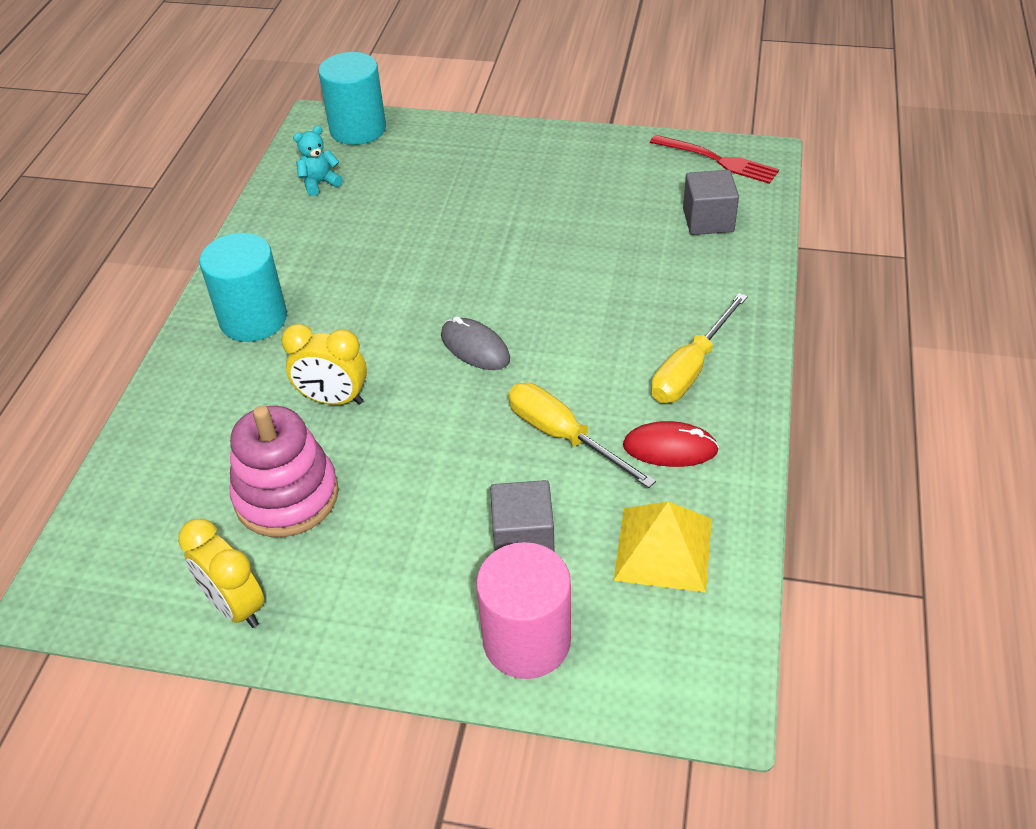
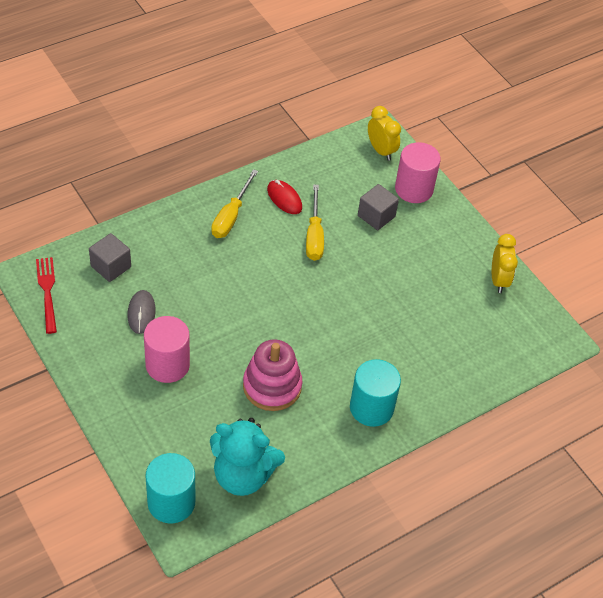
camera: 140 degrees left, 5 degrees up
(286, 496) = (442, 305): pink stacking toy -> pink stacking toy (272, 386)
(319, 183) = (243, 475): turquoise teddy bear -> turquoise teddy bear, size x2.22
(333, 399) = (381, 330): yellow clock -> yellow clock (381, 150)
(475, 347) = (296, 301): grey mouse -> grey mouse (141, 313)
(513, 197) = (167, 365): none -> pink cylinder
(663, 548) = (335, 174): yellow pyramid -> none
(690, 368) = (231, 216): yellow screwdriver -> yellow screwdriver turned 120 degrees clockwise

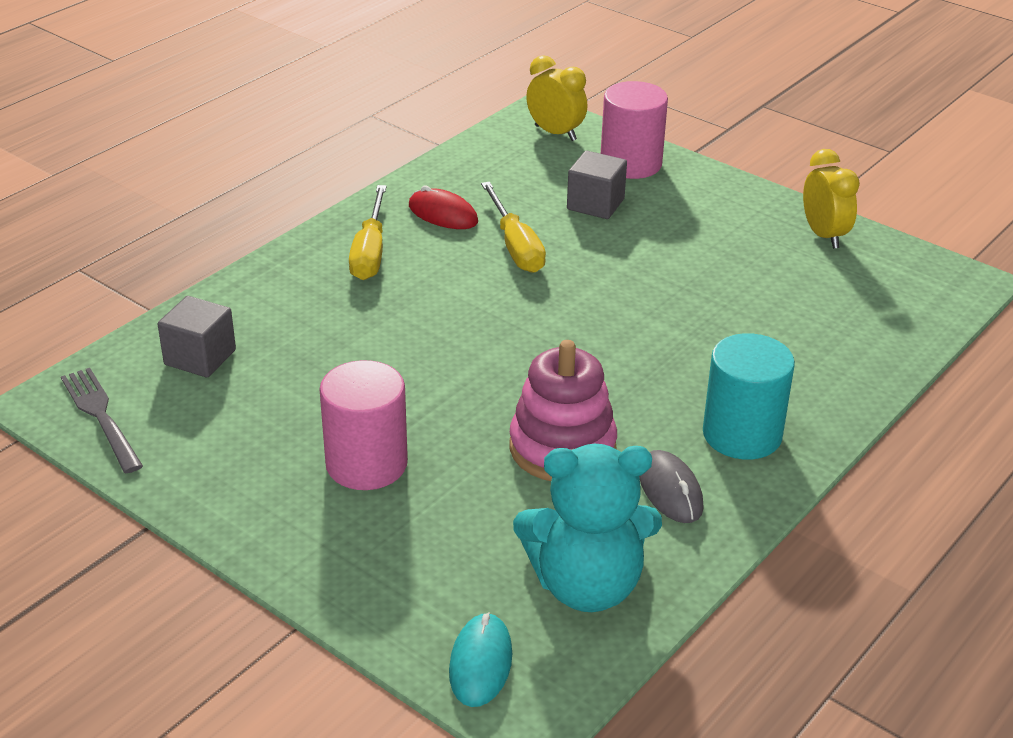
camera: 15 degrees left, 15 degrees down
(47, 292) = (101, 416): red fork -> grey fork
(141, 313) = (284, 405): grey mouse -> grey mouse (670, 490)
(171, 502) = (480, 663): turquoise cylinder -> turquoise mouse

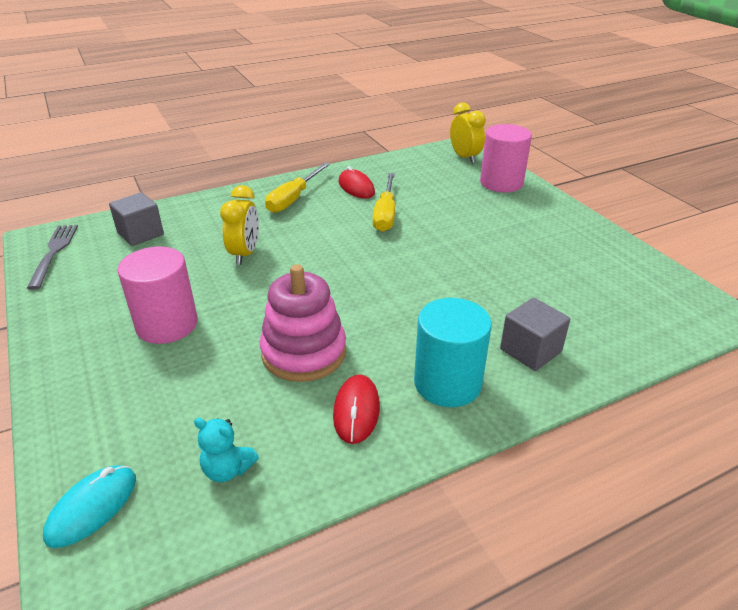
camera: 25 degrees right, 0 degrees up
(586, 585) = (227, 469): turquoise teddy bear -> turquoise teddy bear, size x0.45
(595, 204) = (458, 201): grey cube -> grey cube (530, 350)
(670, 490) = (356, 411): grey mouse -> red mouse
(824, 235) = (614, 254): yellow clock -> yellow clock (245, 254)

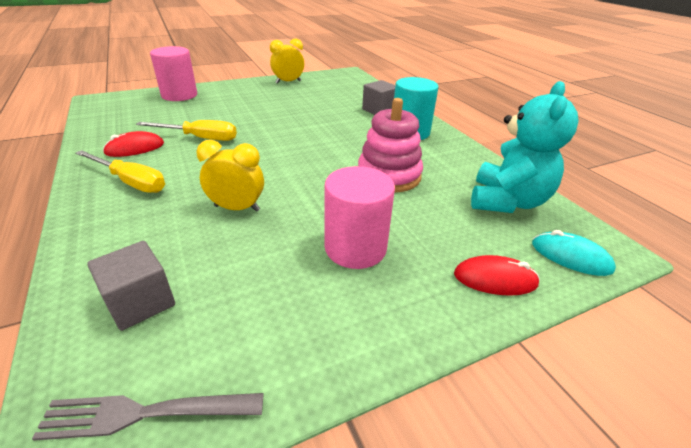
camera: 90 degrees left, 0 degrees up
(227, 469) = (507, 201): turquoise teddy bear -> turquoise teddy bear, size x2.22
(356, 411) = (440, 158): red mouse -> red mouse (495, 279)
(464, 158) = (121, 102): yellow clock -> yellow clock (288, 82)

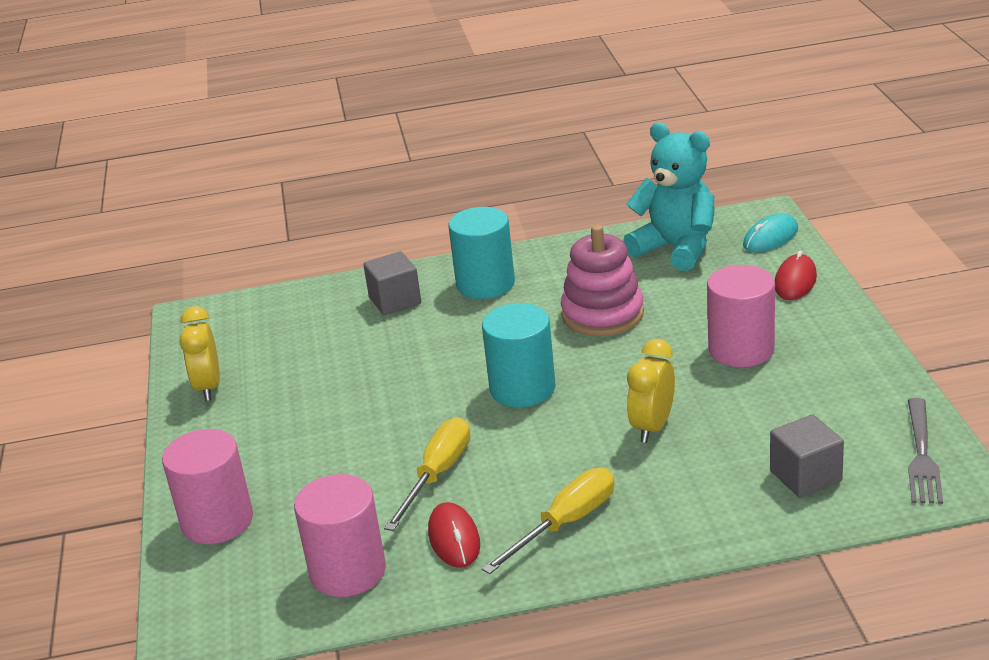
camera: 70 degrees left, 5 degrees down
(122, 125) = (348, 571): none -> pink cylinder
(289, 154) = (522, 388): none -> turquoise cylinder

